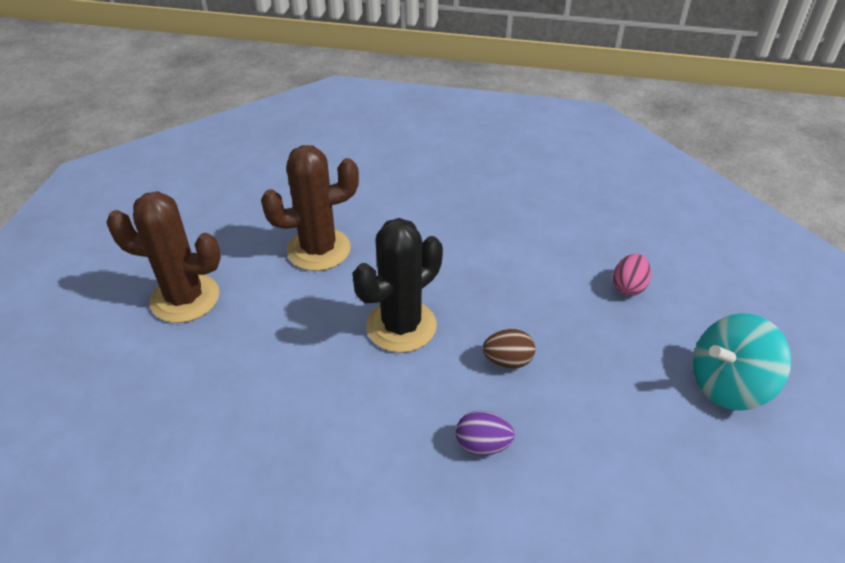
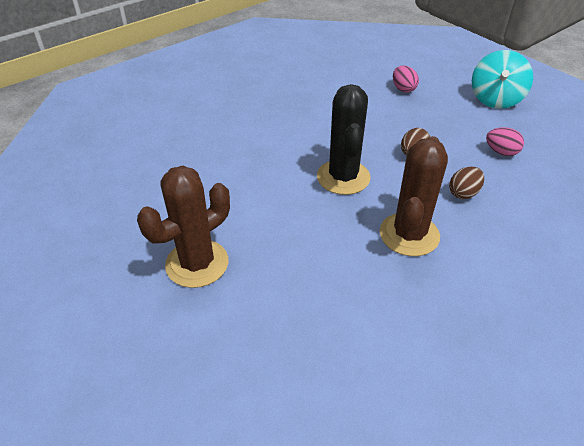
camera: 50 degrees left, 0 degrees up
(319, 249) = (232, 177): brown cactus -> brown cactus (409, 234)
(482, 445) = (463, 193): purple egg -> brown egg
(611, 445) = (501, 152): none -> pink egg

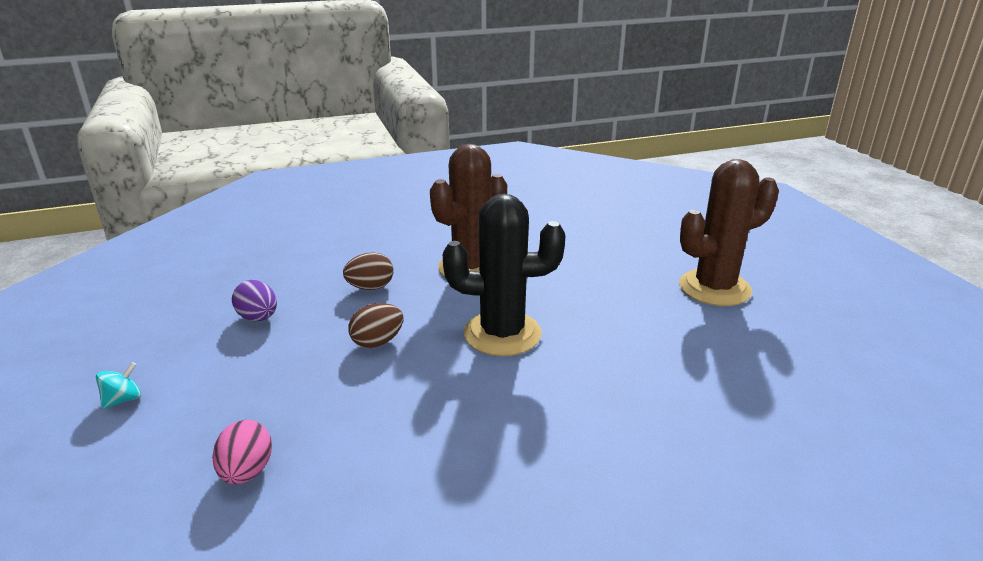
camera: 160 degrees left, 15 degrees down
(343, 177) = (502, 334): black cactus -> black cactus turned 75 degrees clockwise
(495, 99) = (123, 399): turquoise spinning top -> turquoise spinning top, size x0.41
(501, 152) = (258, 318): pink egg -> purple egg

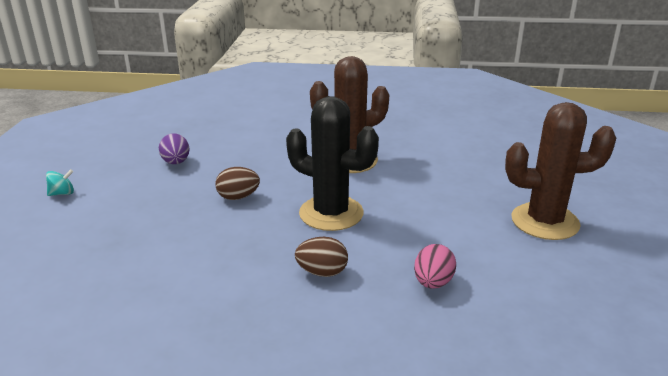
camera: 25 degrees right, 0 degrees up
(247, 472) = (95, 256): pink egg -> pink egg (433, 283)
(370, 287) = (264, 159): brown egg -> brown egg (322, 272)

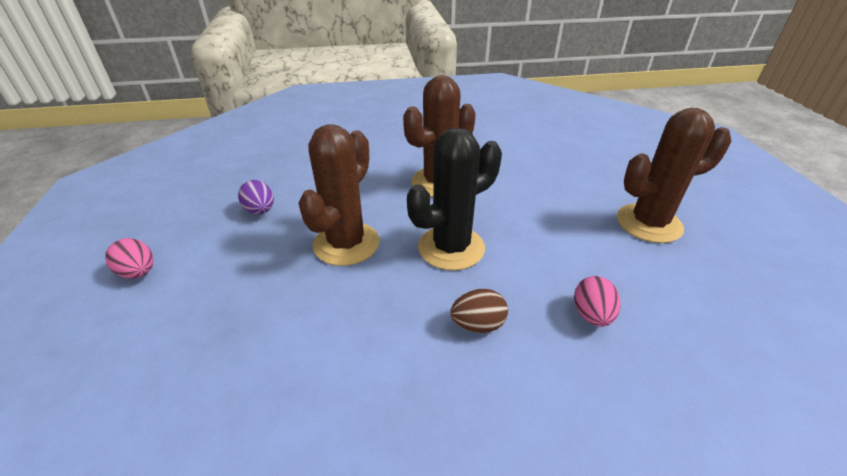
camera: 15 degrees left, 10 degrees up
(62, 193) = (138, 272): turquoise spinning top -> pink egg
(238, 197) = (346, 244): brown egg -> brown cactus
(331, 213) = (451, 248): black cactus -> black cactus turned 45 degrees counterclockwise

